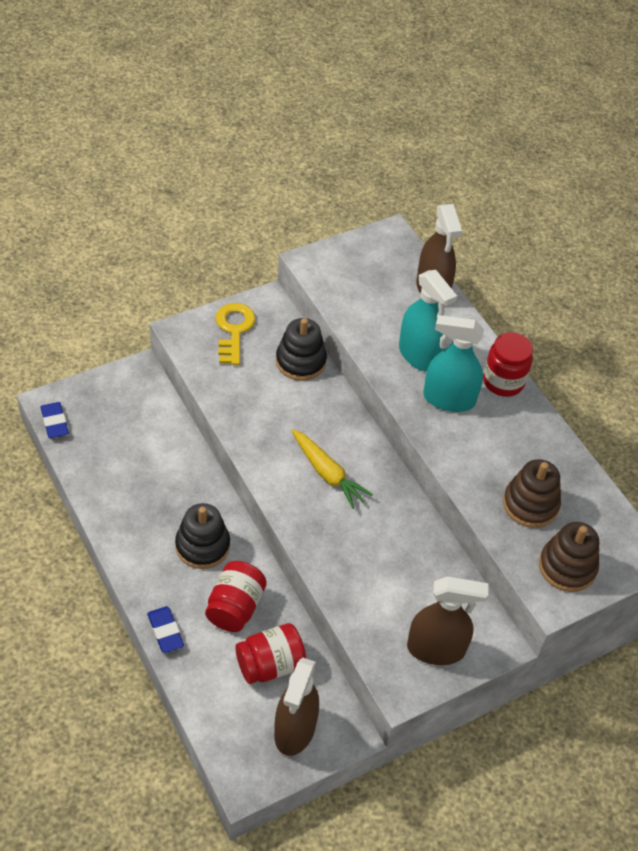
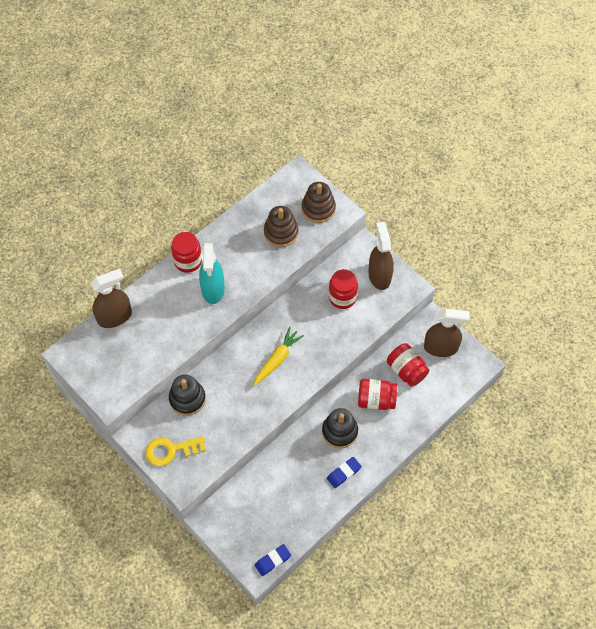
camera: 100 degrees left, 10 degrees up
(165, 631) = (407, 434): blue eraser -> blue eraser (344, 473)
(409, 584) = (342, 297): none -> red jar
(419, 355) = (180, 313): turquoise spray bottle -> none

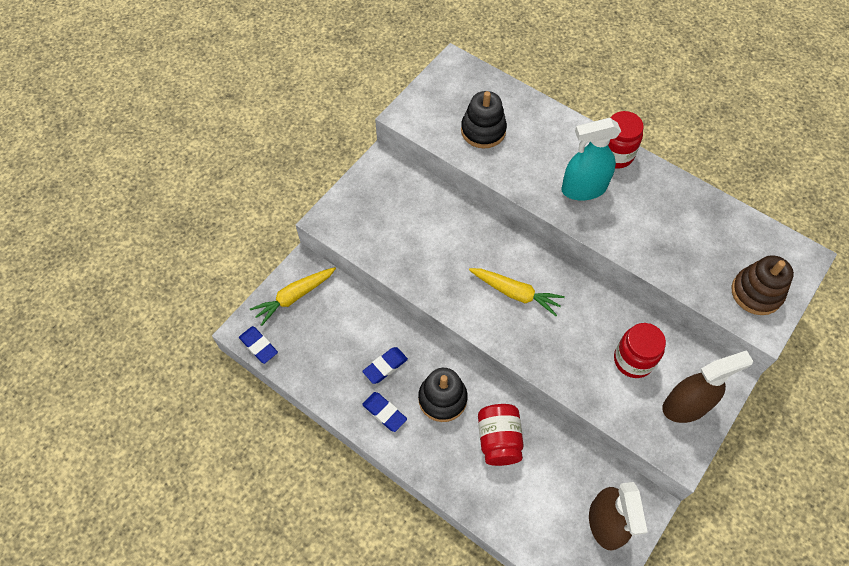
camera: 80 degrees right, 0 degrees up
(115, 317) = (514, 97): brown spray bottle -> none
(171, 450) = (368, 200): yellow key -> none
(187, 399) = (437, 204): black stacking toy -> black stacking toy (483, 130)
(234, 529) = (294, 297): none -> yellow carrot
(281, 232) = (698, 252): brown stacking toy -> none
(307, 467) = (385, 366): none -> blue eraser
(406, 370) = (554, 476): red jar -> none

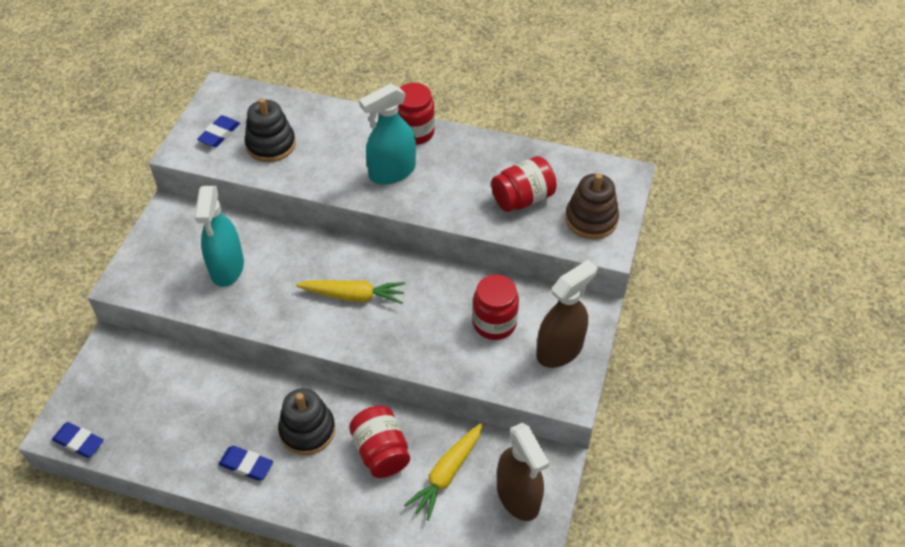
camera: 20 degrees left, 10 degrees down
(294, 297) = (107, 378): yellow carrot -> yellow carrot (447, 474)
(385, 366) = (233, 418): blue eraser -> blue eraser (219, 134)
(415, 232) = (227, 268): none -> turquoise spray bottle
(697, 252) = (522, 199): none -> red jar

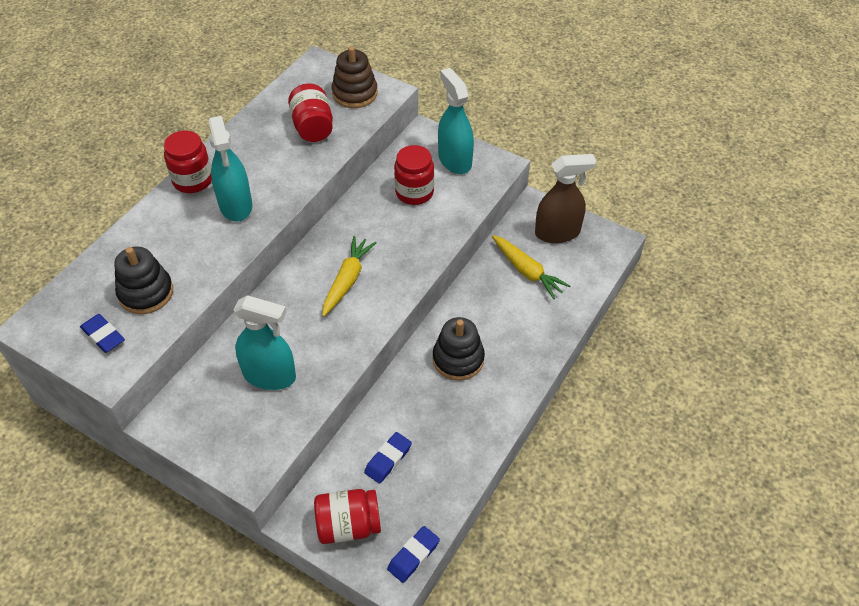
camera: 75 degrees left, 0 degrees up
(246, 465) = (481, 410): blue eraser -> blue eraser (388, 459)
(381, 452) = (495, 310): red jar -> red jar (348, 525)
(560, 350) = (454, 160): brown spray bottle -> turquoise spray bottle

